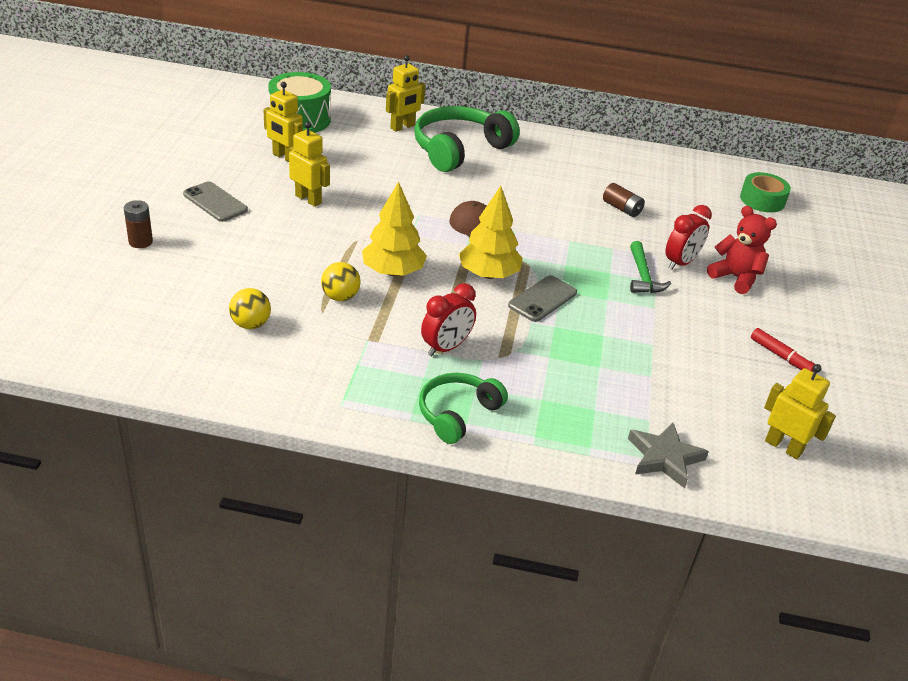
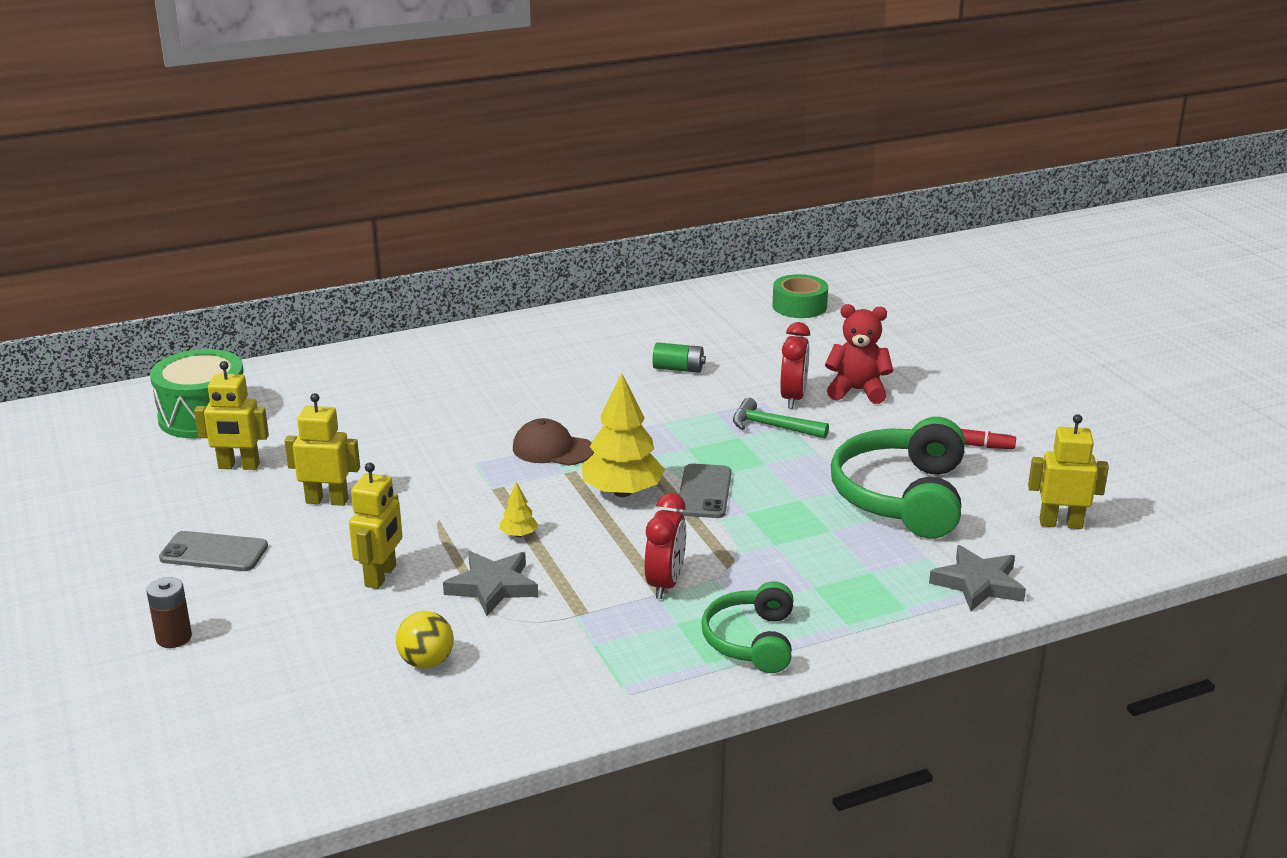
camera: 30 degrees left, 10 degrees down
(340, 297) = (493, 587): yellow ball -> grey star
(393, 272) = (518, 535): yellow tree -> yellow tree, size x0.44
(402, 127) = (342, 377): yellow robot -> yellow robot (381, 576)
(459, 149) = (437, 376): green headphones -> green headphones (902, 497)
(622, 208) = (678, 369): brown battery -> green battery
(642, 276) = (773, 426): green hammer -> green hammer turned 150 degrees clockwise

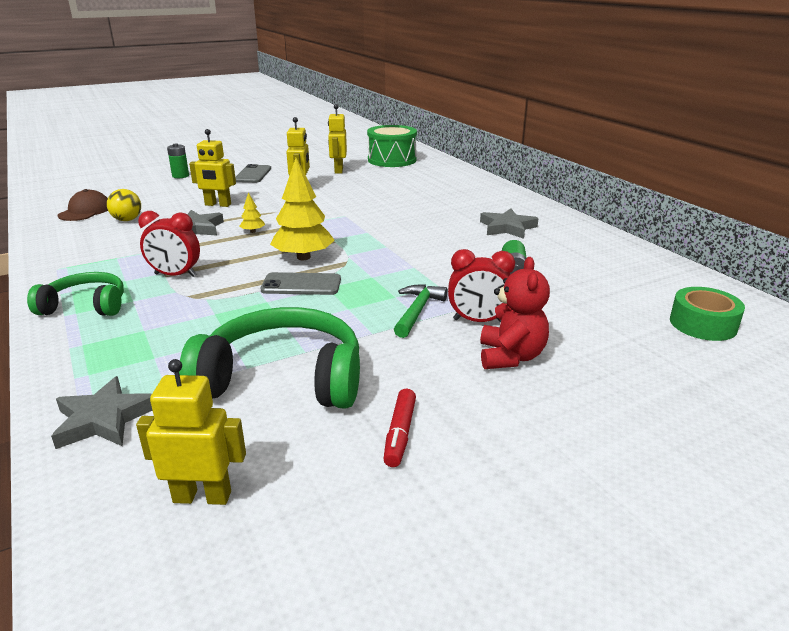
camera: 85 degrees right, 0 degrees up
(174, 638) = (180, 176): brown battery -> green battery
(552, 449) = (365, 234): brown cap -> brown cap (85, 211)
(556, 358) = (507, 227): none -> grey star
(1060, 523) = (202, 496): yellow robot -> yellow robot turned 90 degrees counterclockwise

